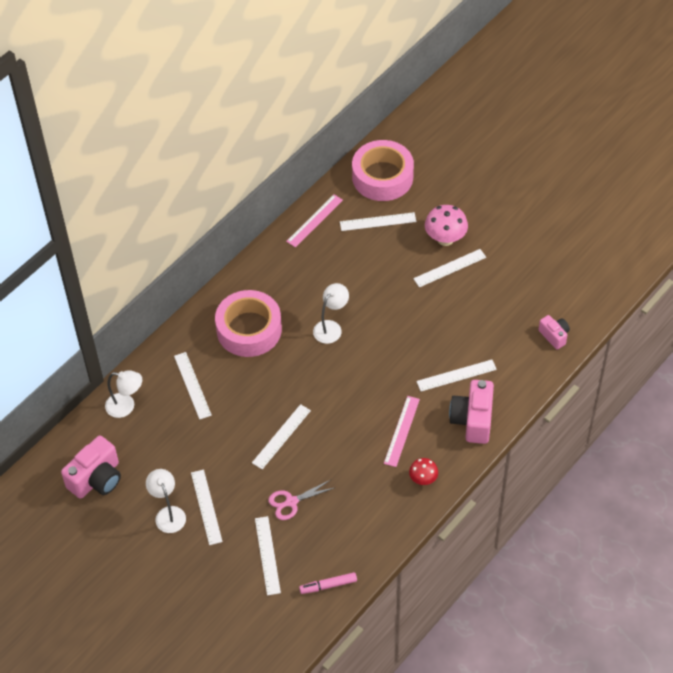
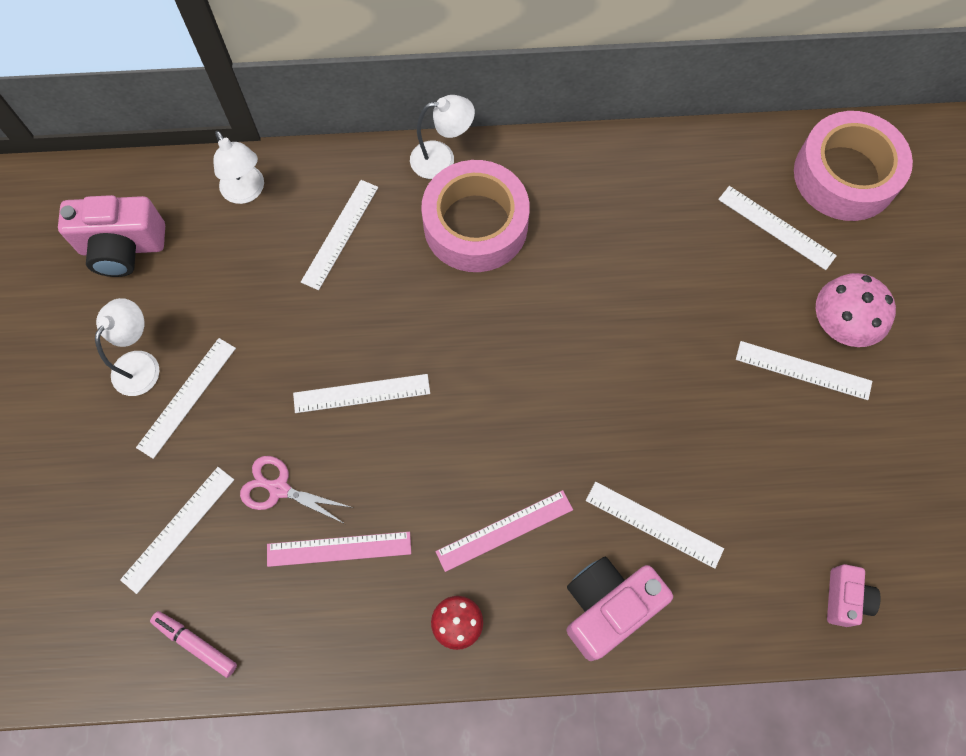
camera: 45 degrees right, 15 degrees up
(315, 220) = (700, 159): pink ruler -> pink ruler (339, 549)
(331, 327) = (570, 311): white lamp -> white lamp (442, 159)

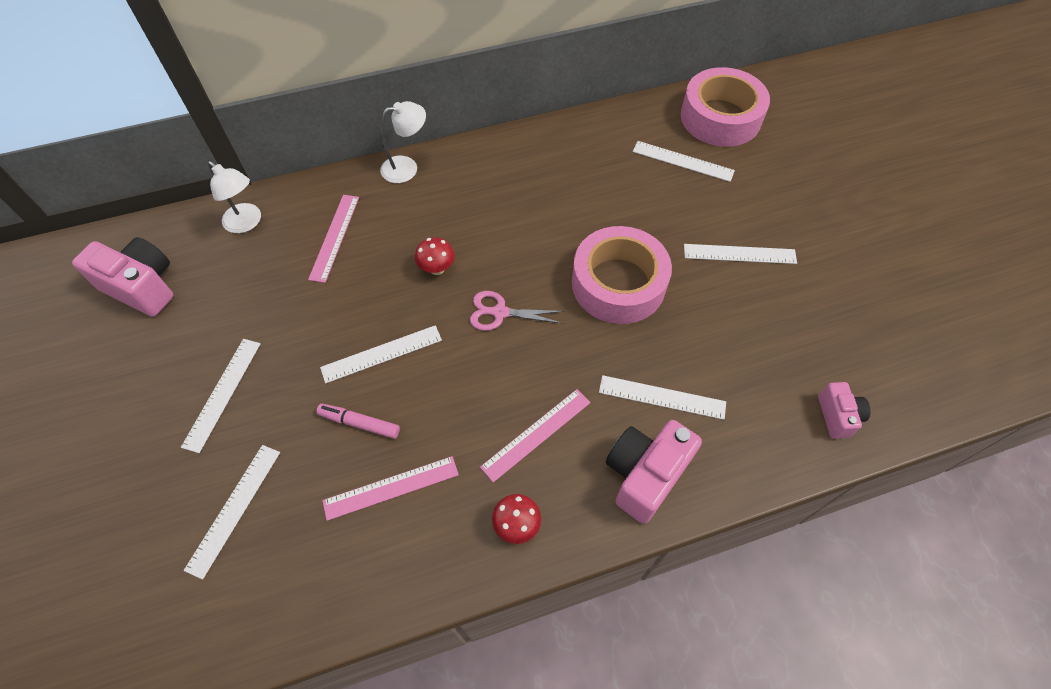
camera: 15 degrees left, 10 degrees down
(123, 247) = (142, 287): pink camera -> pink camera turned 135 degrees counterclockwise
(141, 364) = (174, 376): white lamp -> none
(196, 644) = (270, 611): pink marker -> pink marker (360, 423)
(278, 488) = (323, 450): pink scissors -> pink scissors (499, 312)
(340, 234) = (334, 237): white ruler -> pink ruler
(445, 303) = (437, 268): none -> red mushroom
(475, 225) = (446, 207): pink tape -> pink tape (618, 283)
(839, 326) = (755, 217): pink mushroom -> none

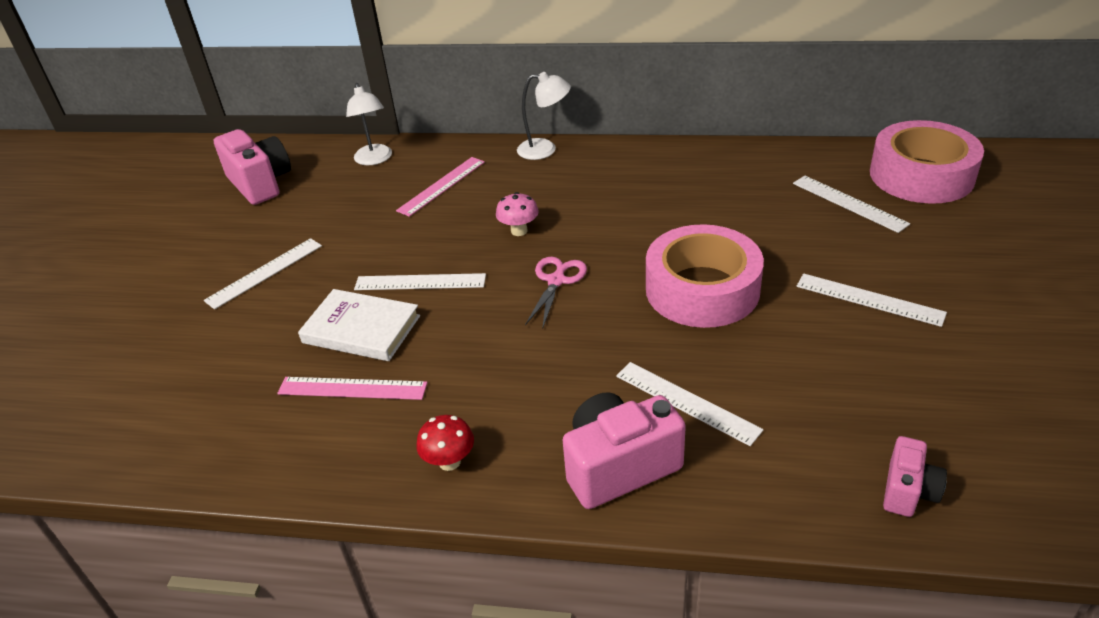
camera: 30 degrees right, 20 degrees down
(234, 509) = (210, 359): white ruler -> none
(360, 423) = (361, 329): pink marker -> white book
(437, 268) = (519, 231): red mushroom -> pink mushroom
(499, 312) = (556, 280): pink scissors -> pink scissors turned 75 degrees clockwise
(536, 434) = (524, 391): pink ruler -> none

